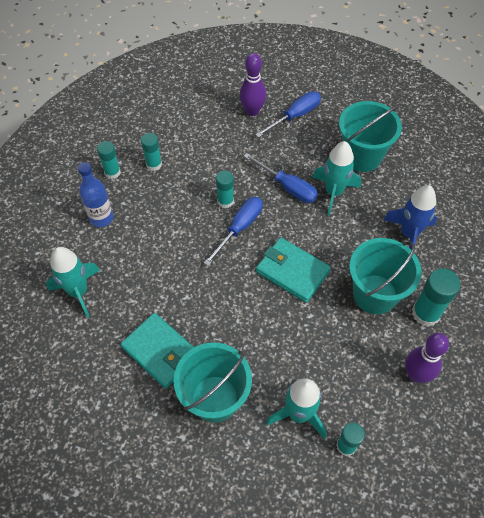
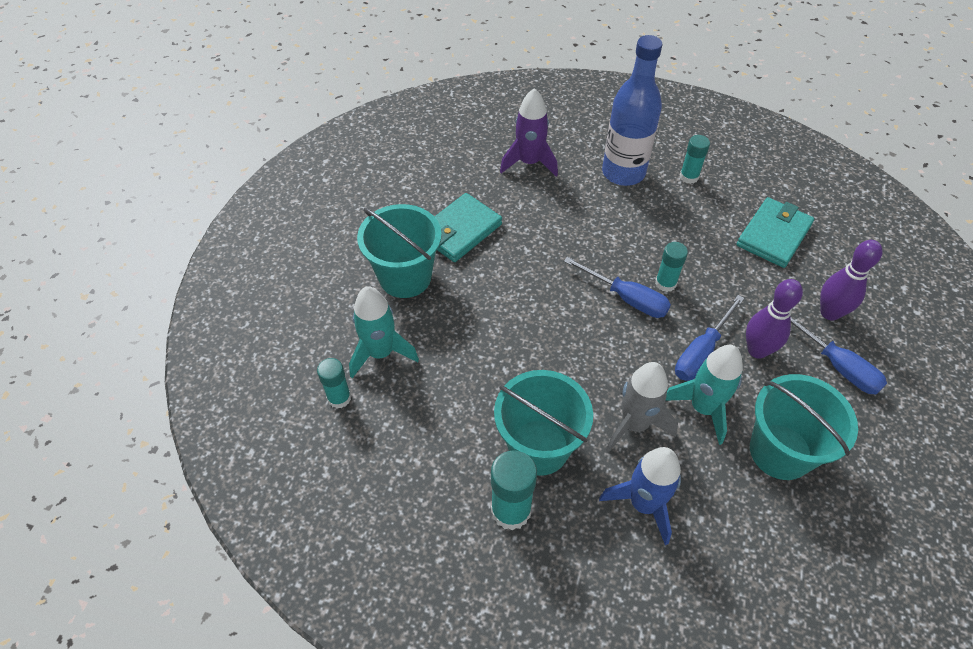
camera: 90 degrees right, 5 degrees down
(78, 291) = (529, 162): turquoise rocket -> purple rocket
(101, 218) = (623, 172): blue bottle -> blue bottle, size x1.59
(154, 164) = (709, 212): turquoise glue stick -> none
(292, 271) = (567, 353): turquoise wallet -> turquoise wallet (773, 235)
(350, 233) = (634, 424): none -> grey rocket
(416, 374) = (421, 486): purple bowling pin -> purple bowling pin (757, 350)

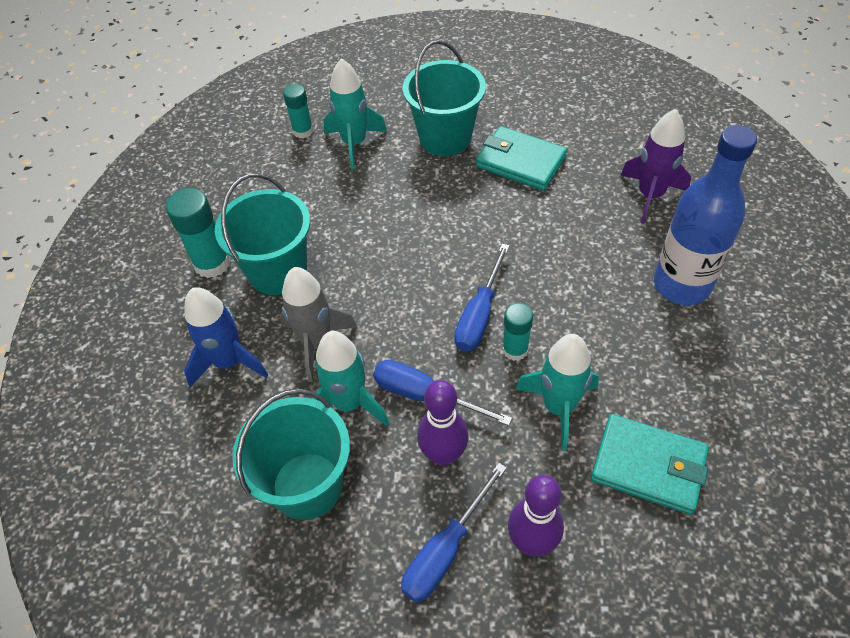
camera: 80 degrees right, 0 degrees up
(689, 177) = (712, 356): turquoise glue stick -> none
(722, 270) = (558, 407): none -> turquoise rocket

